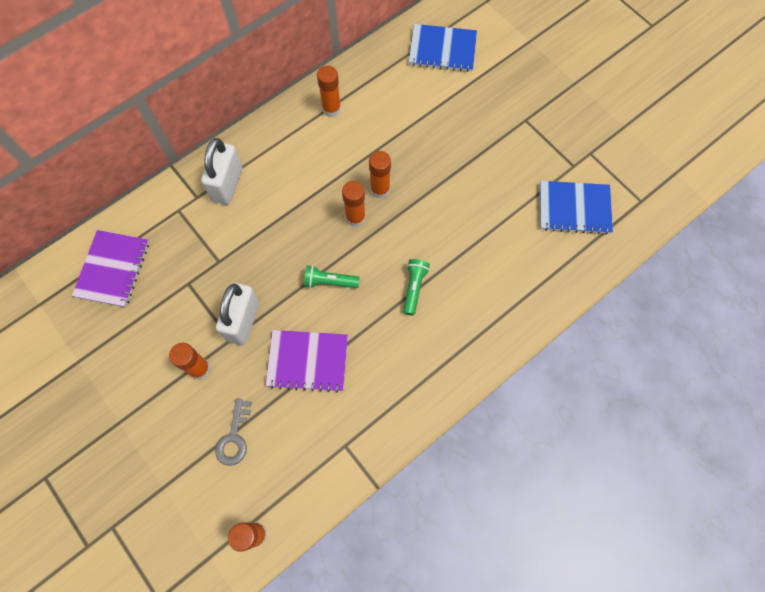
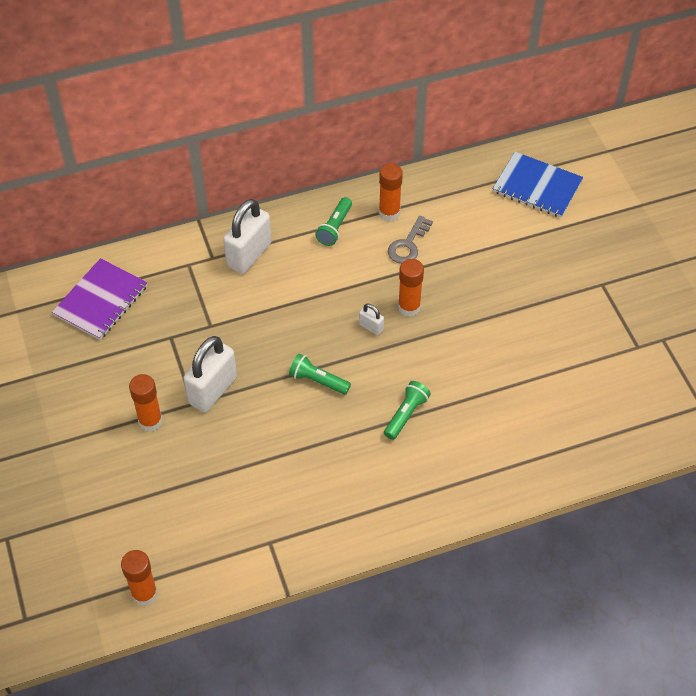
camera: 20 degrees right, 15 degrees down
(234, 437) = (159, 496): grey key -> grey key (408, 244)
(291, 137) = (335, 228): none -> green flashlight
(307, 361) = (263, 449): purple notebook -> none
(355, 218) = (371, 327): orange glue stick -> white padlock
(574, 208) = (619, 390): blue notebook -> none

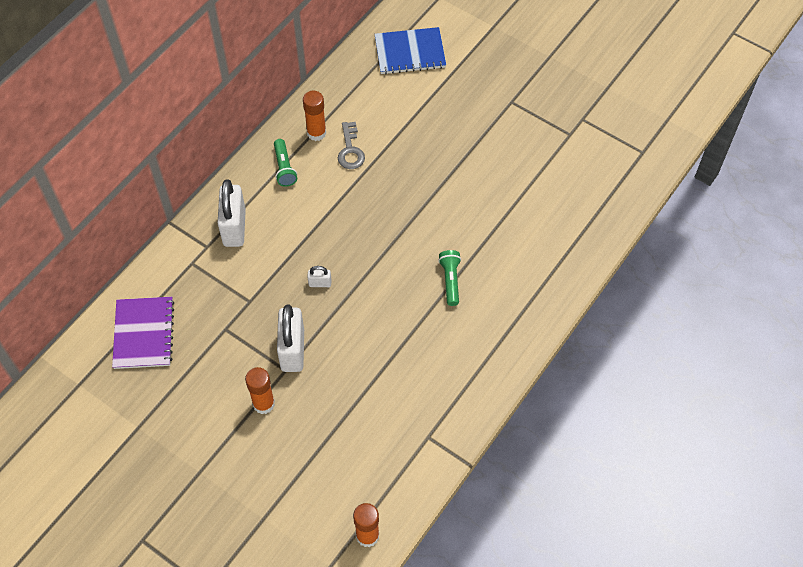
camera: 35 degrees left, 5 degrees up
(318, 381) = (366, 294): green flashlight -> none
(371, 327) = (373, 230): white padlock -> white padlock (320, 283)
(409, 307) = (389, 198): orange glue stick -> none

